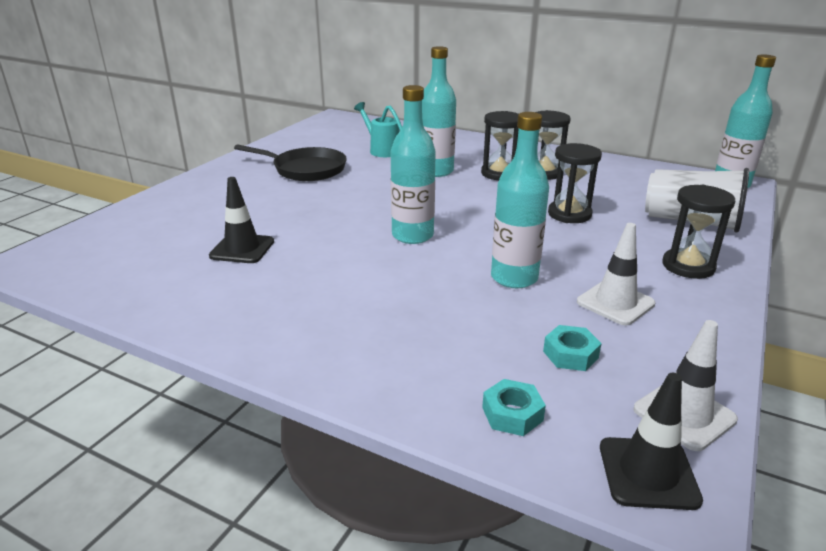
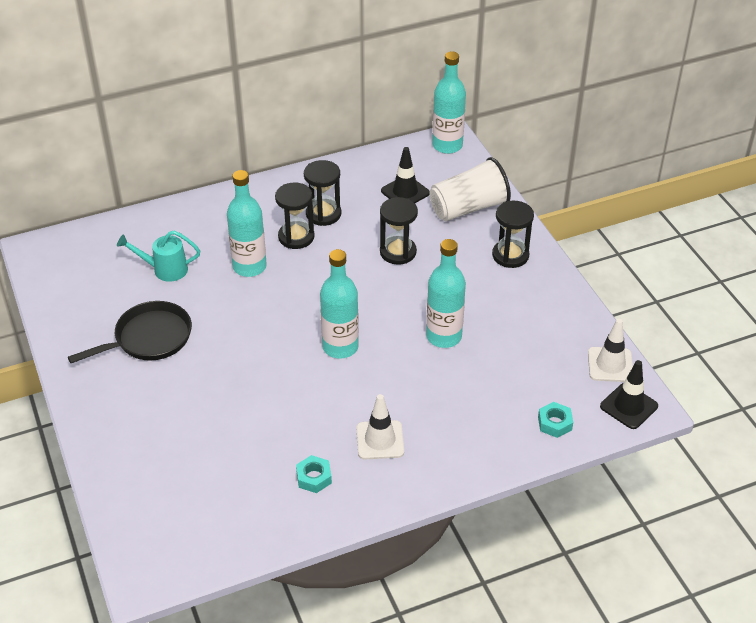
camera: 50 degrees left, 15 degrees up
(242, 249) = (260, 445): black traffic cone -> black traffic cone (405, 192)
(570, 354) = (534, 368): turquoise nut -> turquoise nut (314, 477)
(615, 303) = (511, 315): white traffic cone -> white traffic cone (380, 440)

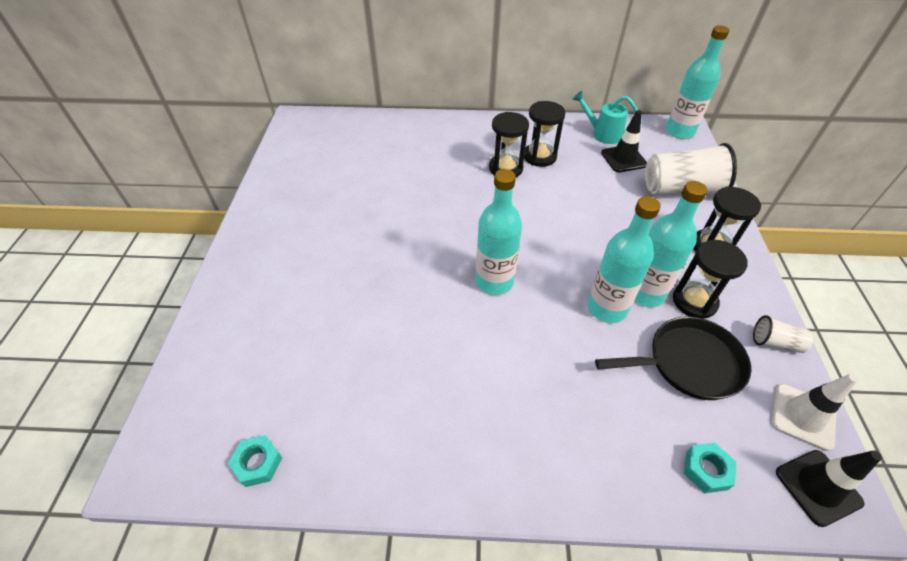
camera: 25 degrees right, 5 degrees up
(149, 338) = (330, 214): black pan -> black pan (688, 363)
(165, 270) = (381, 162): turquoise watering can -> turquoise watering can (602, 134)
(249, 267) = (451, 181): turquoise bottle -> turquoise bottle (645, 293)
(314, 477) = (390, 420): turquoise nut -> turquoise nut (258, 463)
(380, 440) = (484, 404): white traffic cone -> none
(398, 252) = (594, 209): black hourglass -> black hourglass (694, 301)
(580, 319) = (775, 343): none -> white cup

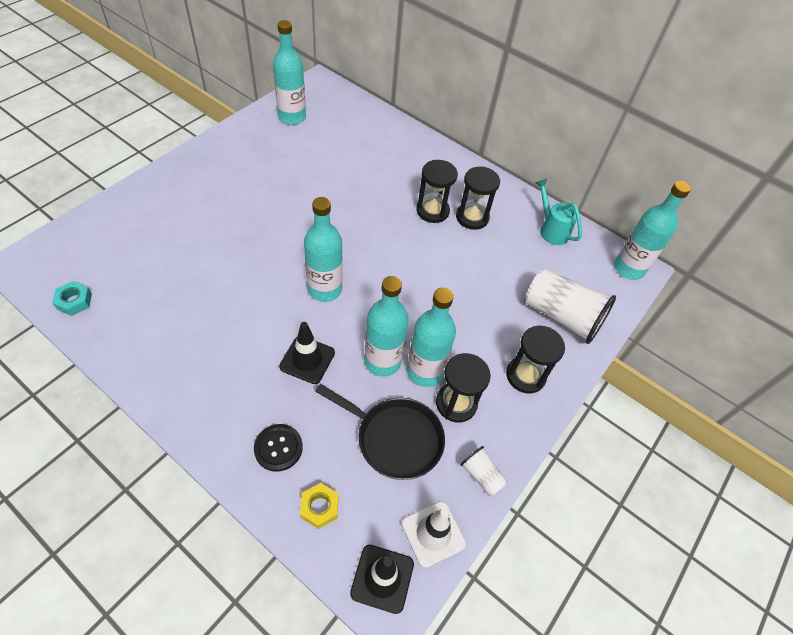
camera: 30 degrees right, 5 degrees up
(303, 158) = (292, 117): none -> turquoise bottle
(615, 447) = (278, 448): none -> black button
(623, 159) = (543, 261): black traffic cone -> black traffic cone (307, 360)
(706, 470) = (319, 507): turquoise nut -> yellow nut

